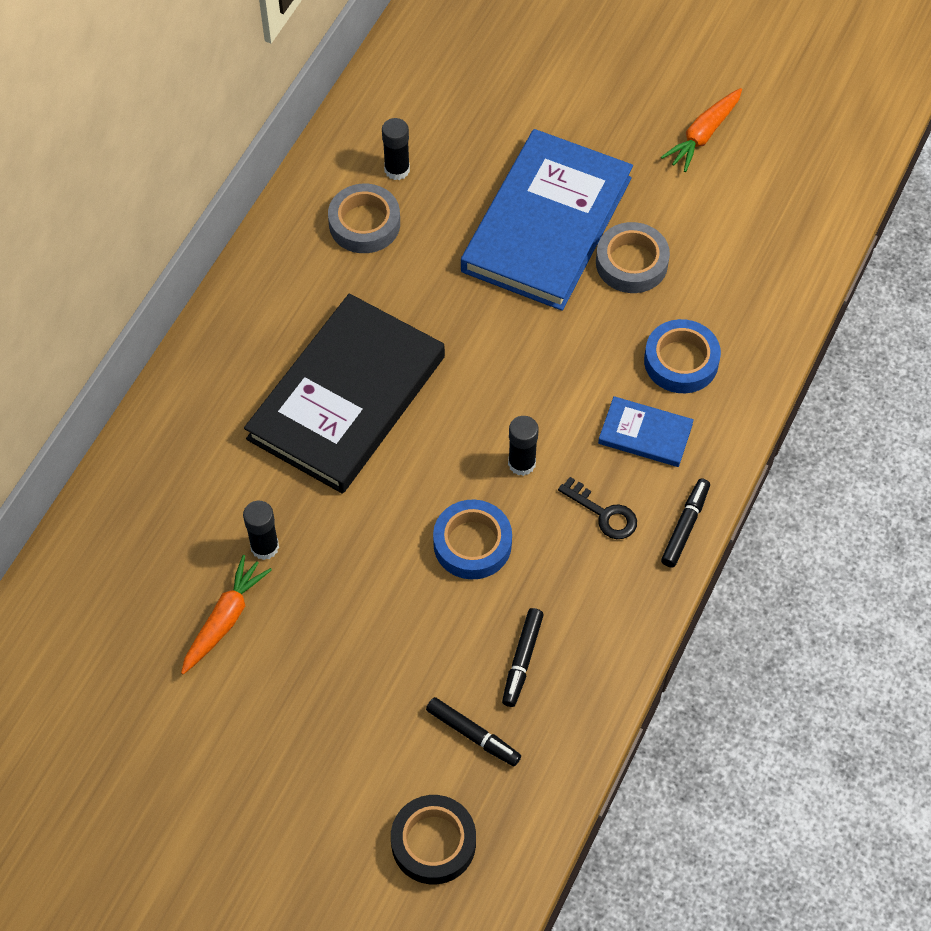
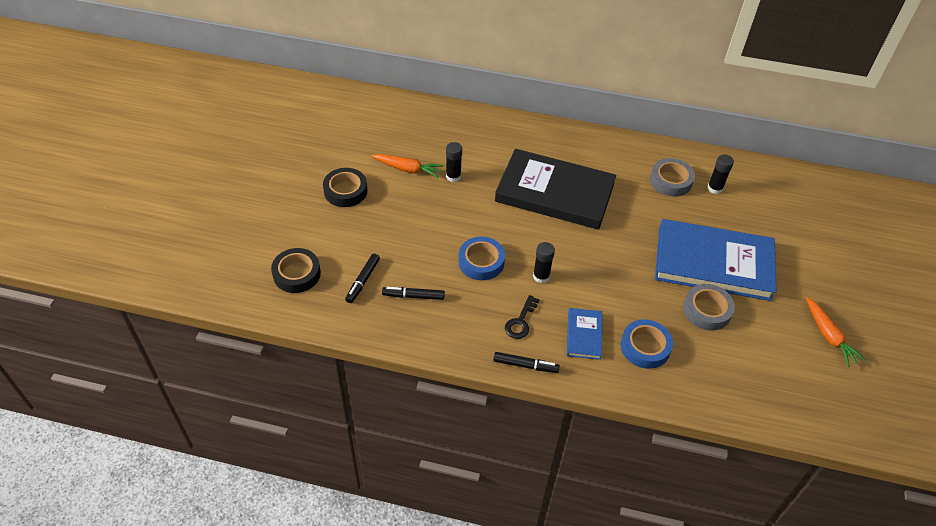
camera: 75 degrees right, 10 degrees down
(252, 735) = (345, 191): none -> black tape
(703, 135) = (829, 336): orange carrot -> orange carrot turned 135 degrees counterclockwise

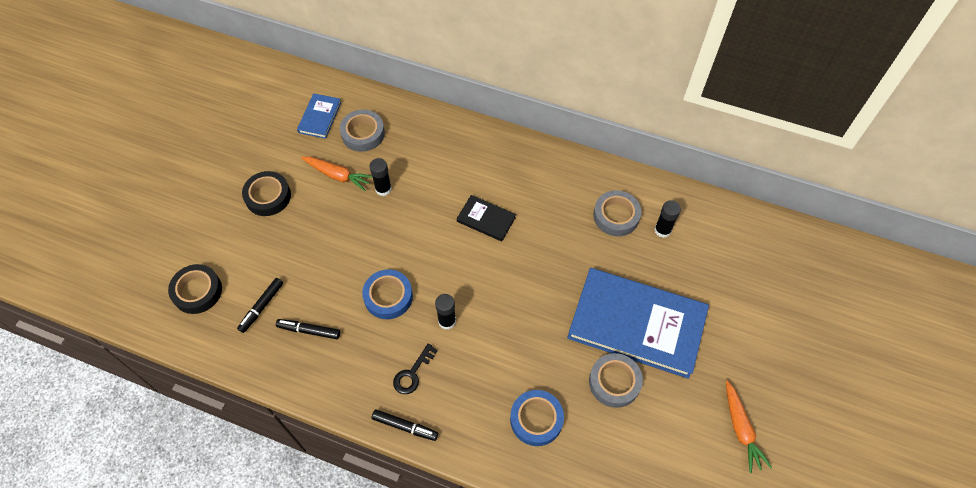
camera: 10 degrees right, 10 degrees up
(422, 134) = (363, 134): none -> grey tape
(554, 193) = (486, 219): black book -> black book, size x0.44
(584, 335) = (475, 397): blue book -> blue book (319, 117)

